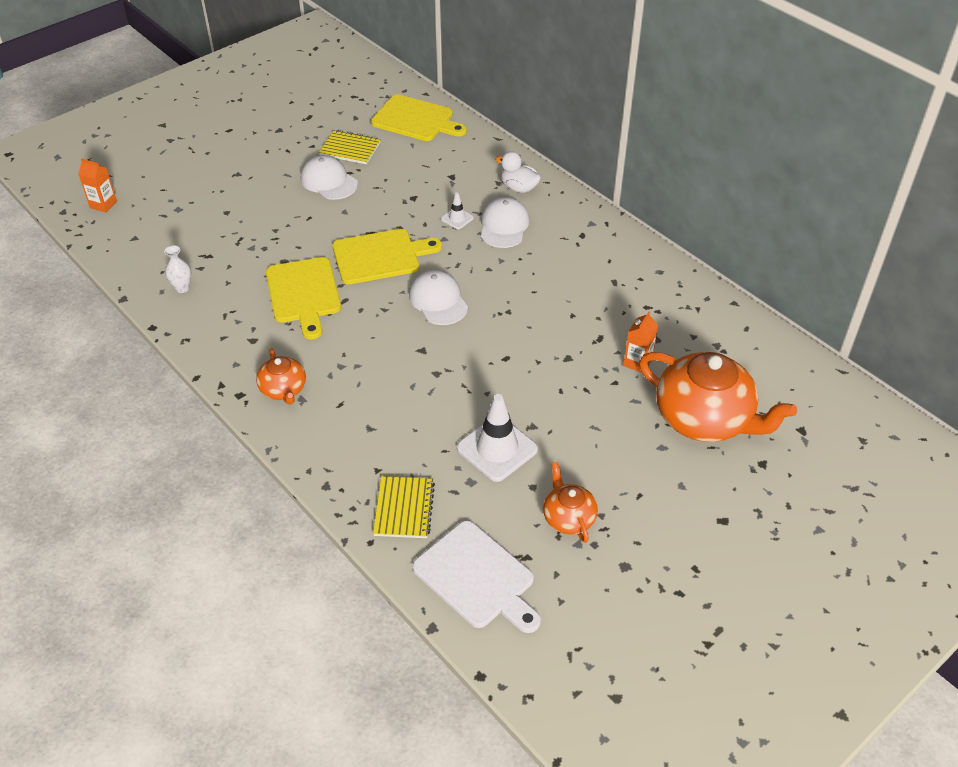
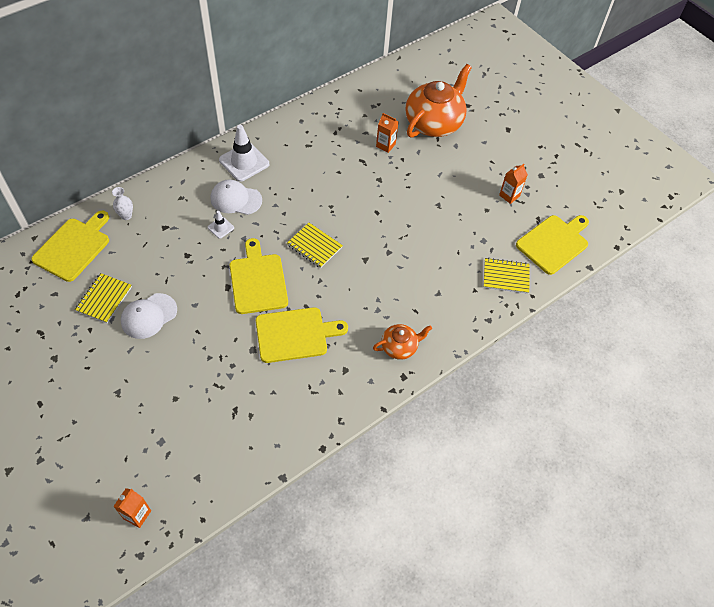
camera: 90 degrees left, 10 degrees up
(182, 288) = (275, 428): white vase -> white vase (126, 216)
(438, 300) = (314, 246): white cap -> yellow notebook
(477, 577) = (554, 243): white cutting board -> yellow cutting board
(497, 449) = (457, 224): white traffic cone -> white traffic cone (244, 162)
(519, 188) = (191, 185): white duck -> none
(568, 518) = (509, 195): orange teapot -> orange carton

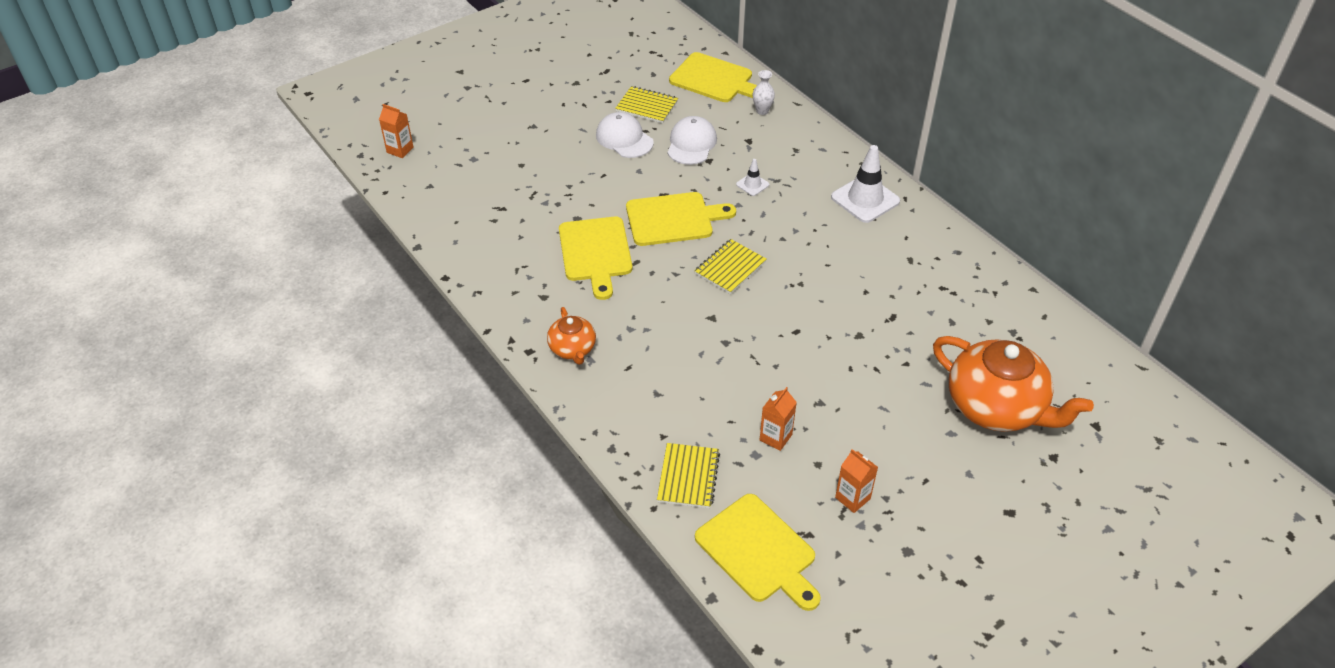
camera: 95 degrees right, 10 degrees down
(236, 199) = (799, 195): white cap -> white cap (691, 144)
(385, 145) = (930, 344): orange carton -> orange carton (775, 437)

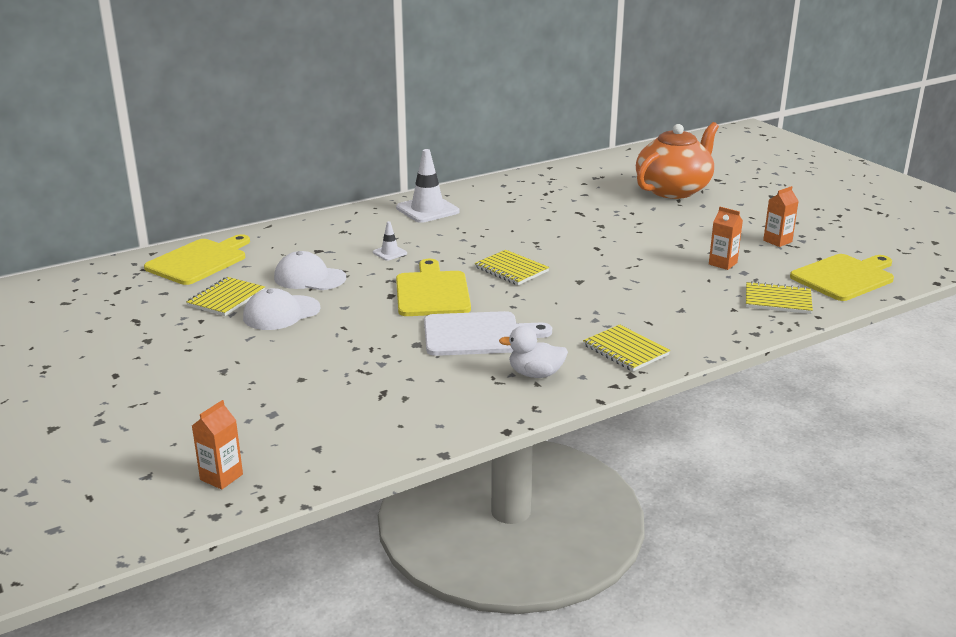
camera: 85 degrees left, 20 degrees down
(529, 291) = (535, 374): none -> white duck
(572, 349) = (625, 350): orange teapot -> yellow notebook
(596, 252) = (477, 334): yellow cutting board -> white cutting board
(762, 111) = (271, 241): white vase -> none

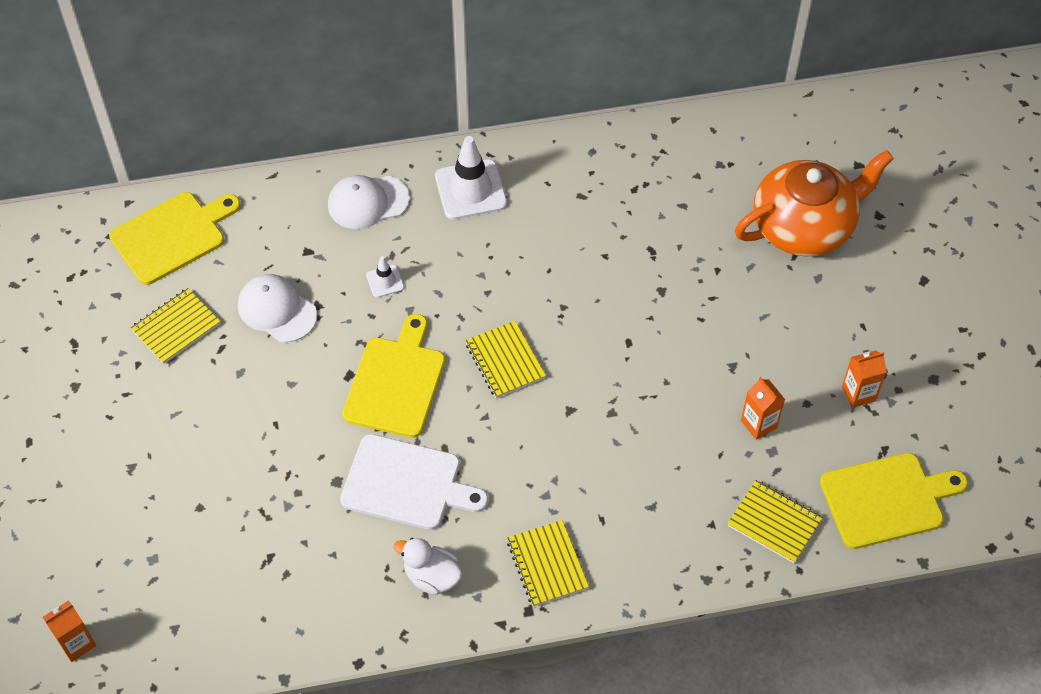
camera: 20 degrees right, 30 degrees up
(281, 313) = (222, 375): white cap -> white cap (368, 202)

